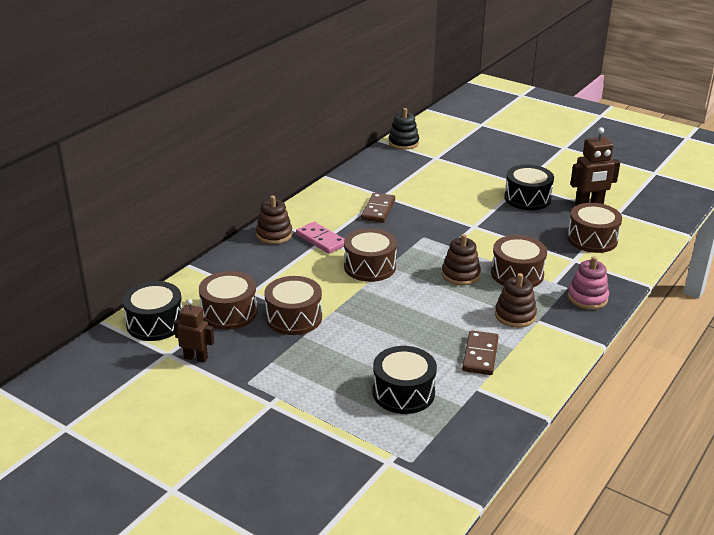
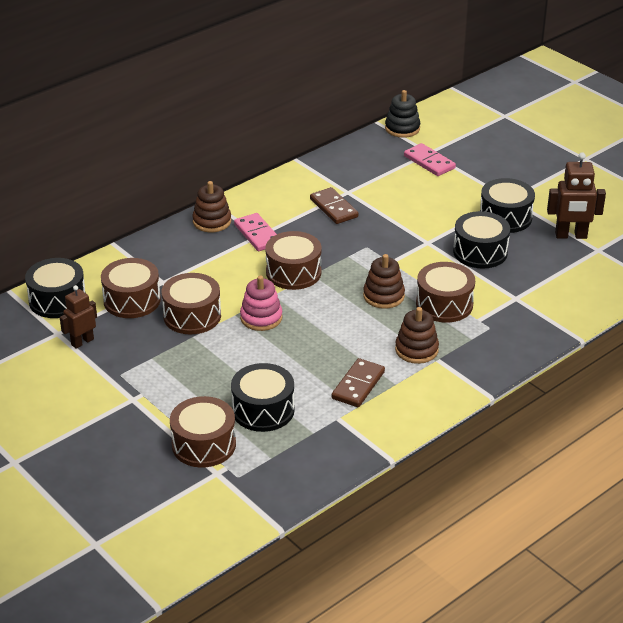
camera: 15 degrees right, 5 degrees up
(196, 358) = (82, 342): brown robot -> brown robot turned 75 degrees counterclockwise
(378, 210) = (333, 208): brown domino -> brown domino turned 60 degrees counterclockwise
(440, 165) = (429, 162): none -> pink domino
(522, 228) = (480, 252): none -> black drum
(587, 298) = (504, 343): pink stacking toy -> pink stacking toy (261, 318)
(592, 239) = (550, 277): brown drum -> brown drum (204, 444)

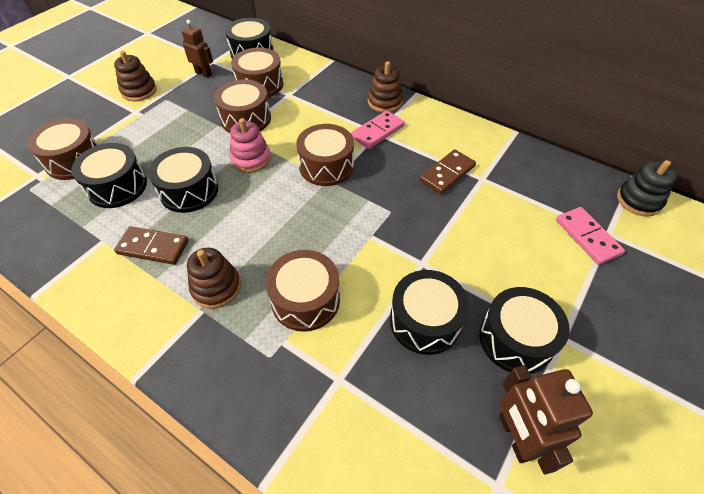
camera: 75 degrees right, 15 degrees up
(291, 361) = (189, 191): none -> black drum
(383, 296) = (307, 241): brown stacking toy -> brown stacking toy (139, 91)
(429, 162) = (587, 237): pink domino -> pink domino turned 60 degrees counterclockwise

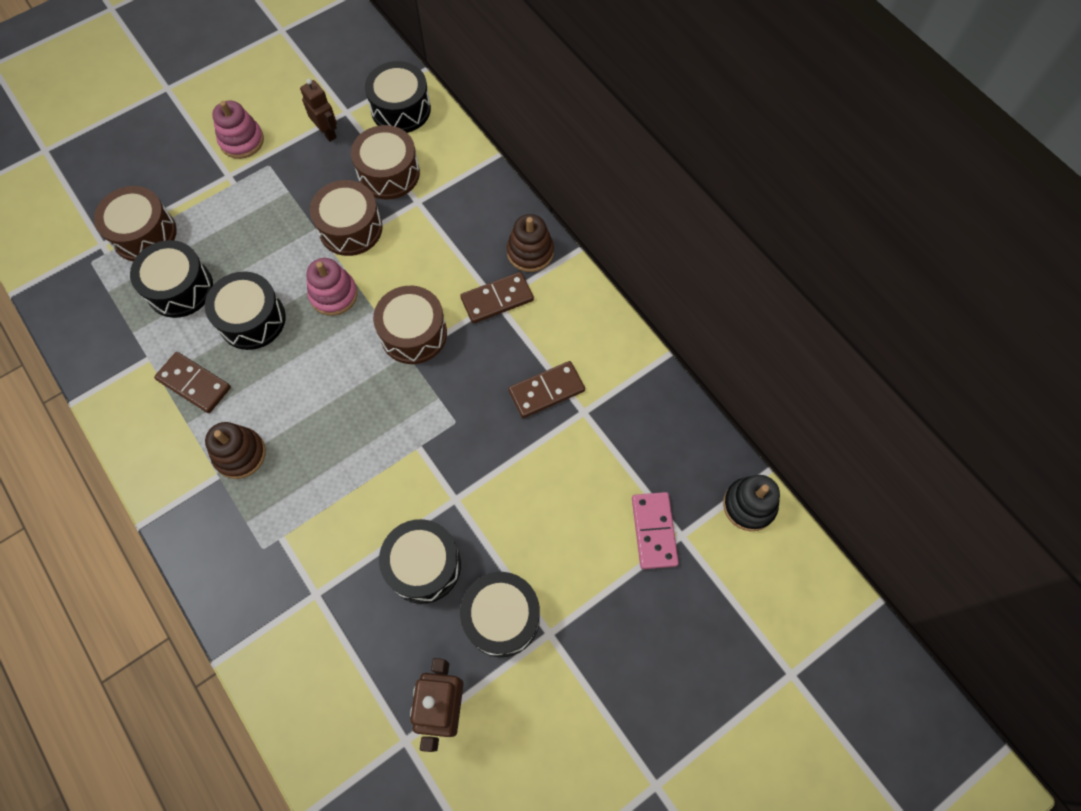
camera: 20 degrees right, 15 degrees up
(139, 91) = (242, 141): brown stacking toy -> pink stacking toy
(305, 300) = (319, 500): brown drum -> none
(377, 132) = (497, 299): pink domino -> brown domino

